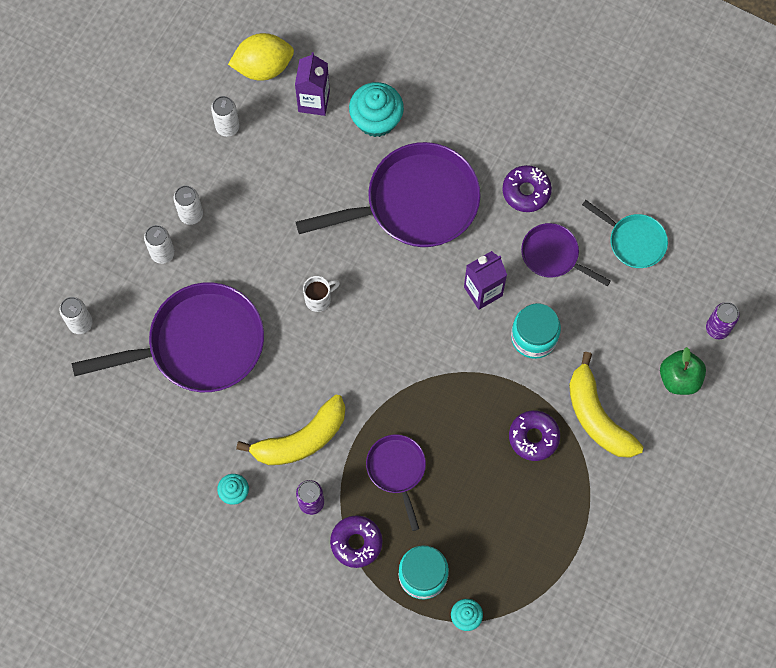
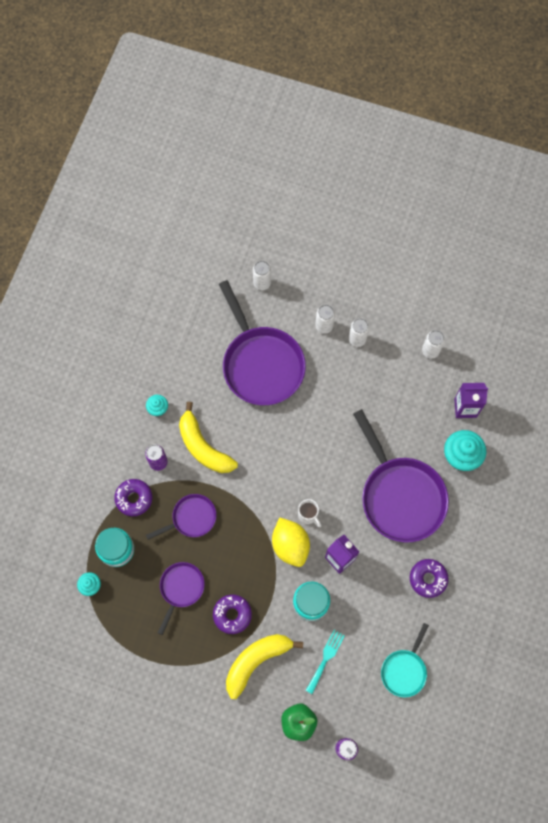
camera: 80 degrees right, 0 degrees up
(263, 67) = (484, 367): yellow lemon -> yellow lemon (290, 545)
(319, 299) = (310, 440): white mug -> white mug (308, 515)
(553, 255) = (379, 608): purple pan -> purple pan (181, 588)
(606, 331) = (325, 658): none -> turquoise fork

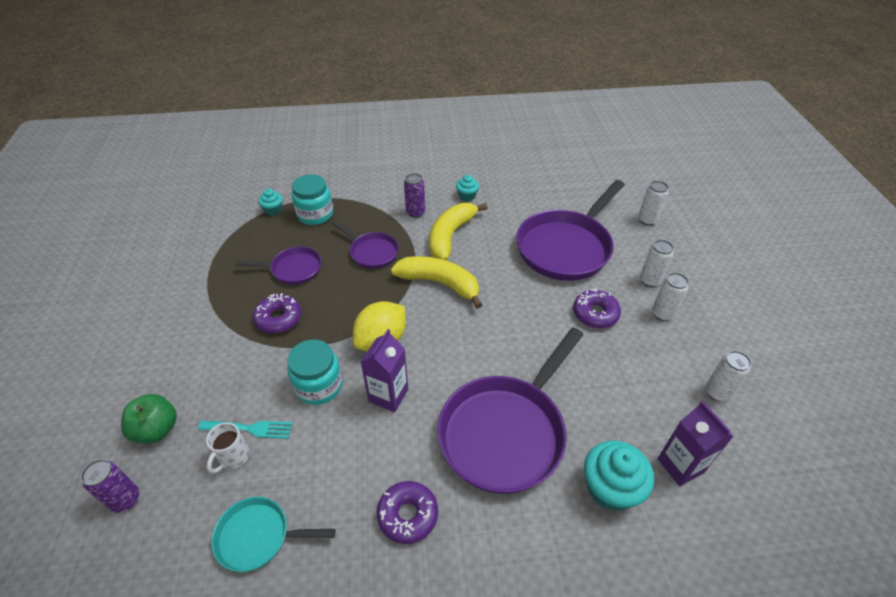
camera: 65 degrees right, 25 degrees down
(134, 498) = (371, 209): purple donut -> purple donut (595, 313)
(256, 661) = (229, 359): yellow banana -> yellow banana (439, 283)
(308, 515) = (426, 344): white mug -> white mug (233, 457)

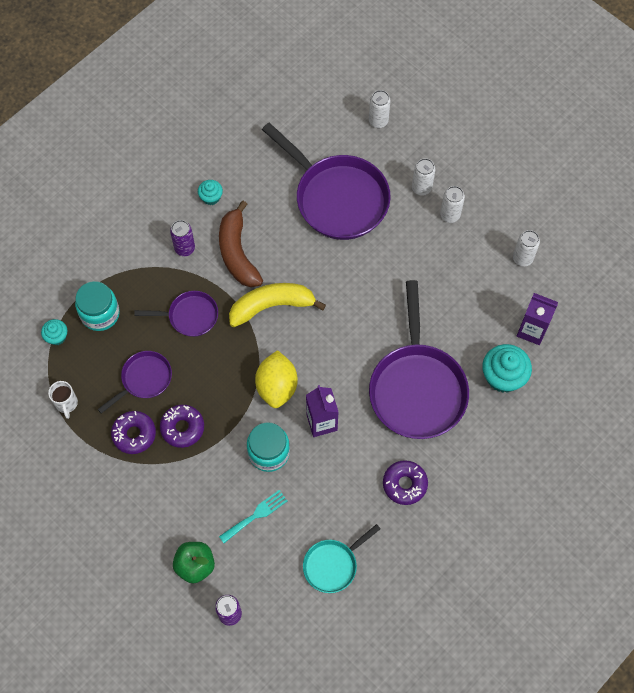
camera: 40 degrees left, 20 degrees up
(233, 457) = (266, 539): white mug -> white mug (66, 404)
(450, 236) = (237, 253): yellow banana -> brown banana
(566, 247) = (337, 198): purple pan -> purple pan turned 45 degrees counterclockwise
(595, 313) = (404, 249): purple donut -> purple donut (134, 434)

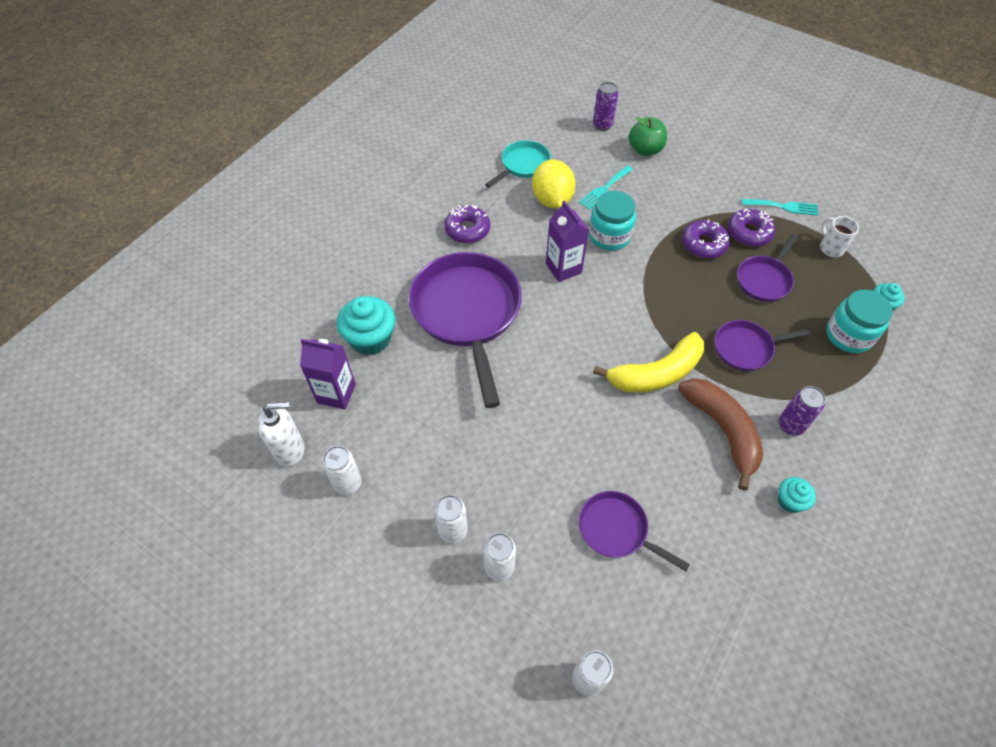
camera: 170 degrees right, 10 degrees down
(86, 460) = (783, 207): none -> turquoise fork
(277, 387) = (621, 293): yellow lemon -> yellow lemon (552, 200)
(337, 198) = (616, 530): purple pan -> purple pan, size x0.51
(566, 290) = (290, 450): none -> white soap dispenser

